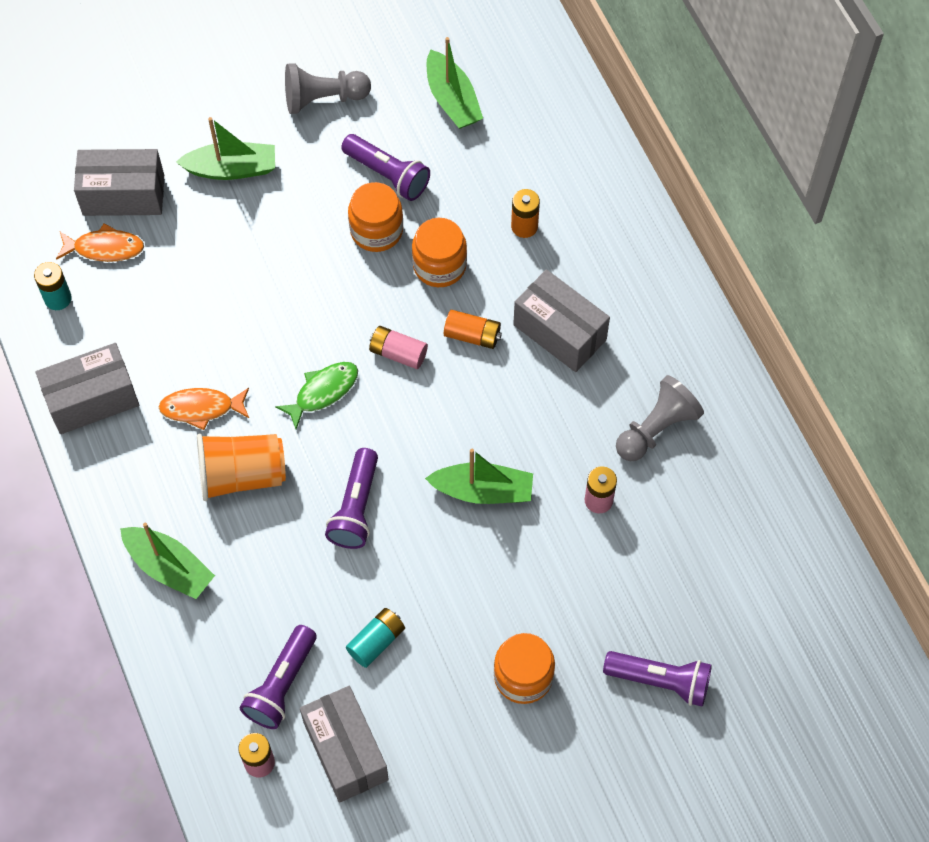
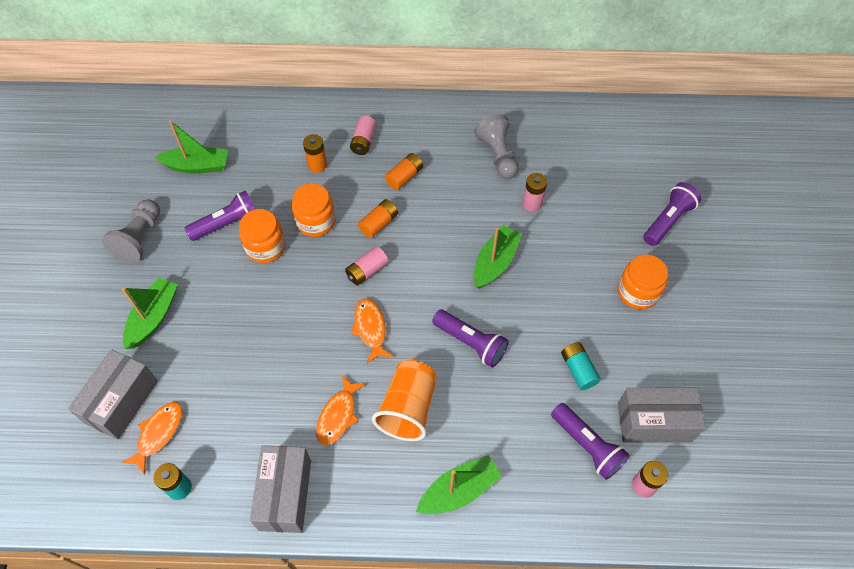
camera: 65 degrees left, 5 degrees down
(323, 392) = (370, 328): green fish -> orange fish
(559, 332) = (404, 177): grey box -> orange battery
(590, 260) = (363, 141): none -> pink battery

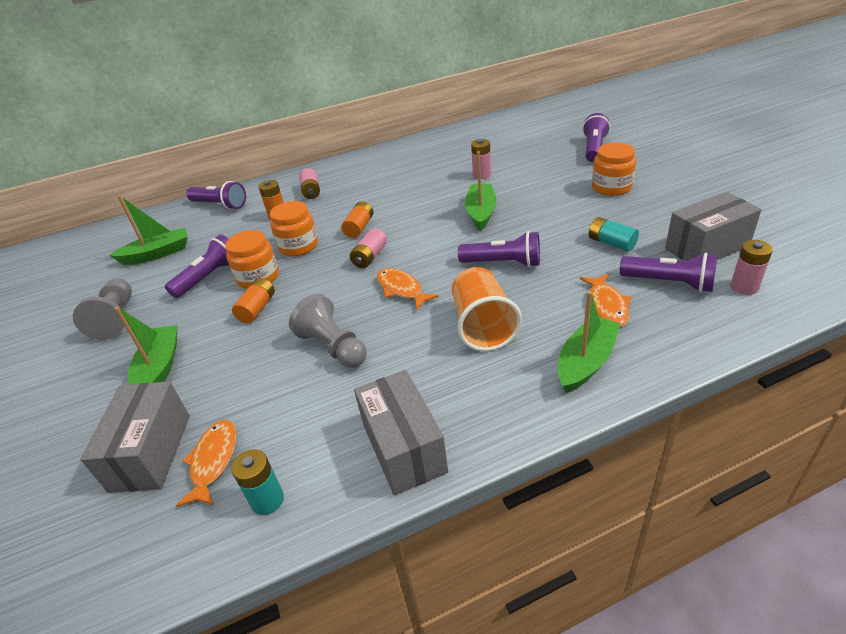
camera: 20 degrees left, 20 degrees down
(275, 118) = (220, 205): none -> purple flashlight
(338, 415) = (416, 359): orange fish -> orange fish (607, 306)
(404, 177) = (362, 197): orange battery -> orange battery (257, 309)
(498, 155) = (431, 162): grey pawn -> grey pawn (333, 347)

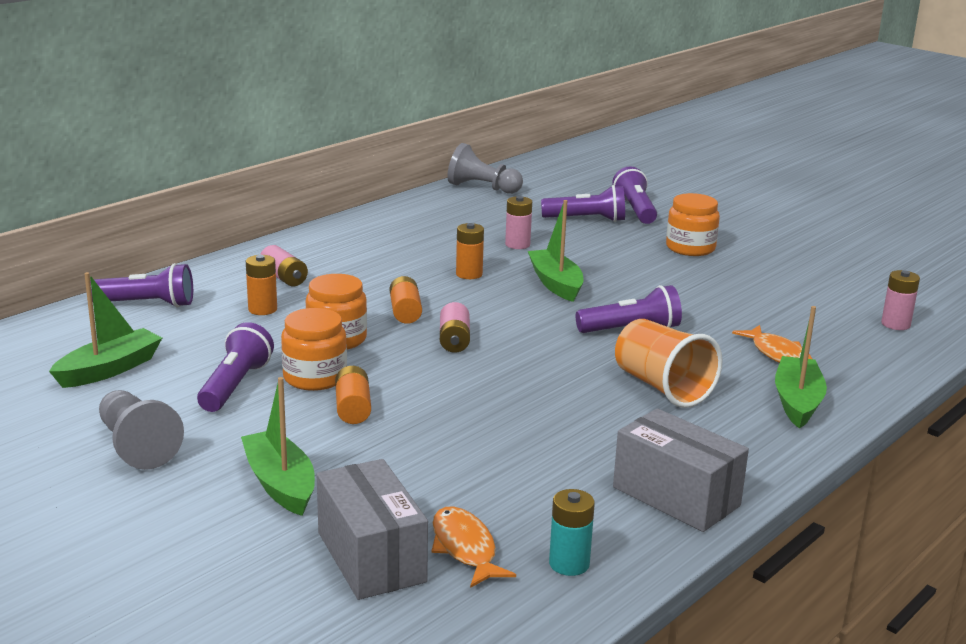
camera: 30 degrees left, 15 degrees down
(333, 347) = (502, 429): grey pawn -> grey pawn (482, 188)
(401, 289) = (531, 367): orange fish -> none
(427, 198) = (469, 274): none -> orange battery
(611, 243) = (736, 300): turquoise battery -> none
(669, 283) = (823, 328): purple flashlight -> purple flashlight (586, 219)
(707, 247) = (835, 295): grey box -> none

